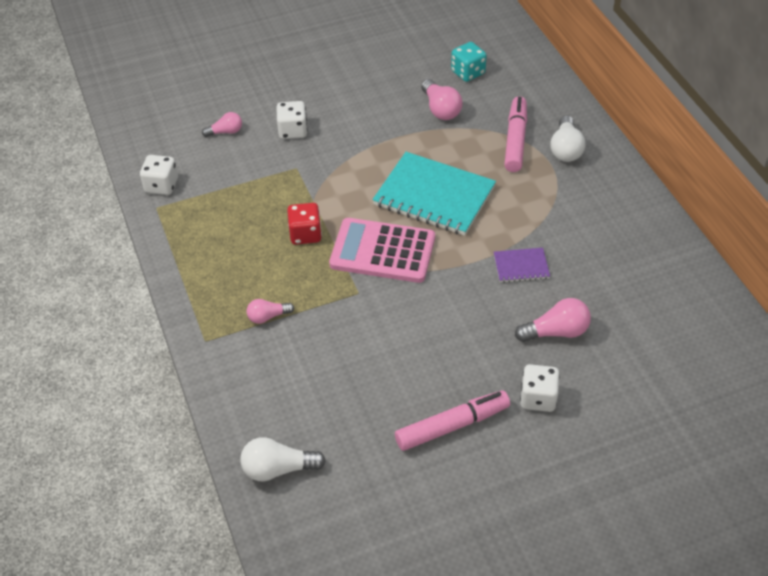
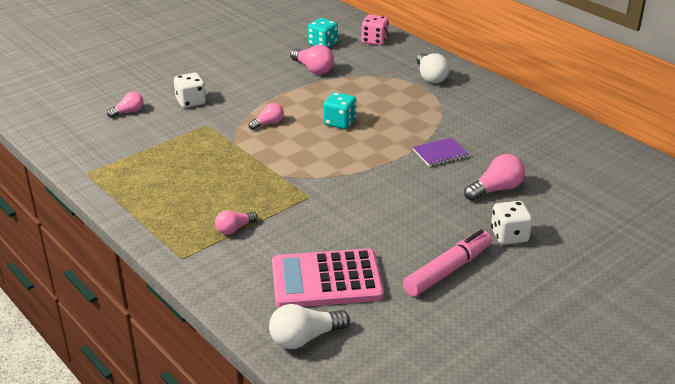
camera: 20 degrees left, 15 degrees down
(161, 185) = (84, 157): white dice -> none
(305, 234) = (239, 166): red dice -> none
(359, 180) = (268, 123): none -> pink light bulb
(382, 251) = (315, 165): pink calculator -> pink calculator (326, 280)
(434, 196) = (339, 122): turquoise notebook -> turquoise dice
(515, 140) = (386, 78): pink marker -> none
(528, 78) = (374, 41): none -> pink dice

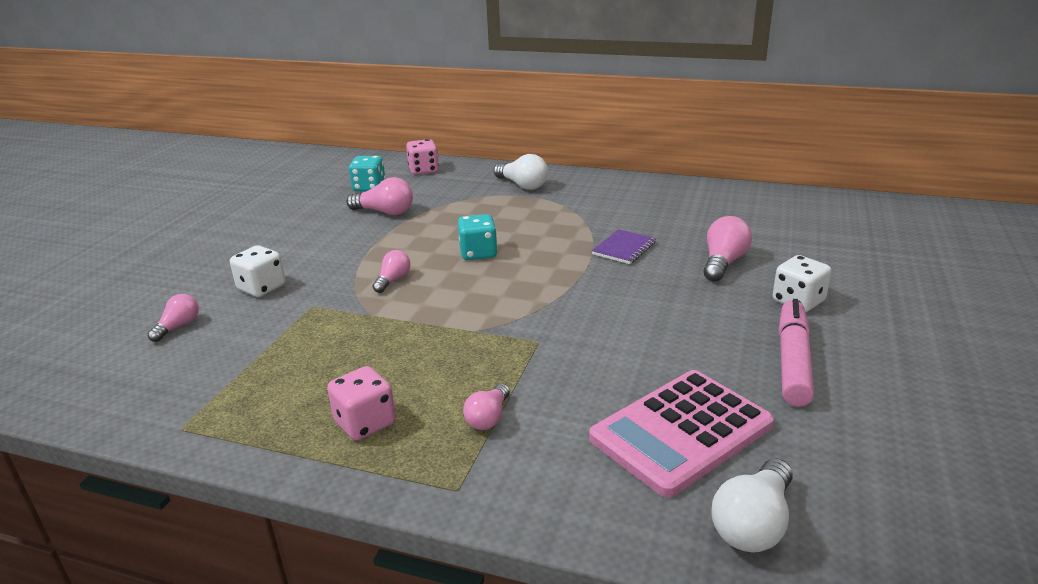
camera: 30 degrees left, 5 degrees down
(171, 206) = (365, 423): none -> pink dice

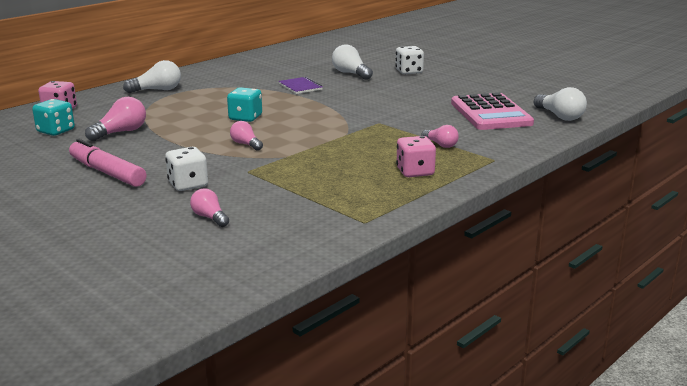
camera: 65 degrees left, 5 degrees down
(723, 263) = (351, 74): pink light bulb -> white light bulb
(792, 361) = (457, 85): pink marker -> pink marker (107, 172)

